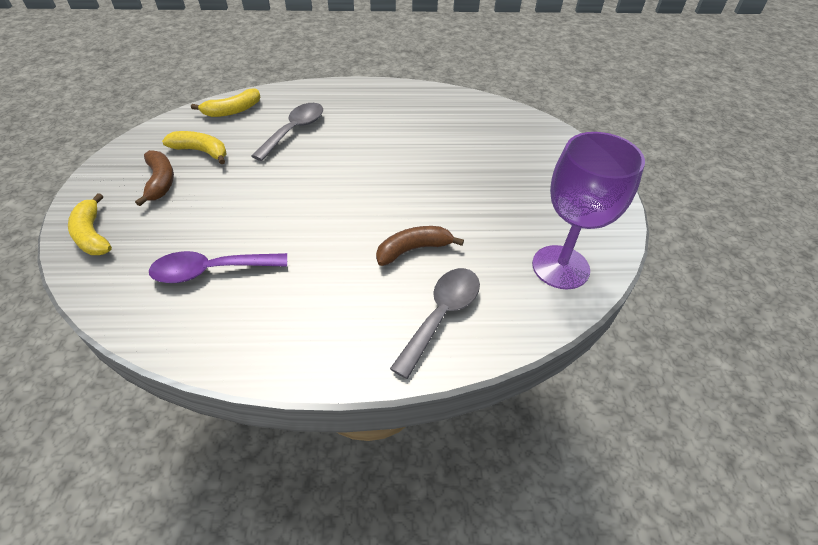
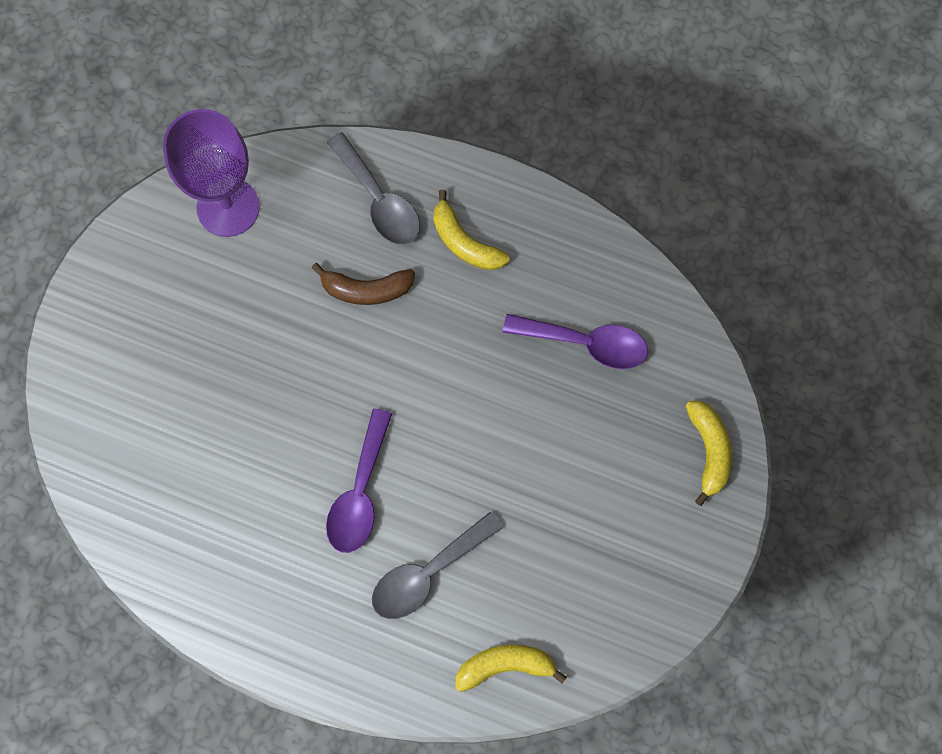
camera: 155 degrees left, 25 degrees up
(160, 182) = (626, 523): brown banana -> none
(201, 151) = (567, 572): yellow banana -> yellow banana (464, 242)
(355, 150) = (360, 493): none -> purple spoon
(441, 315) = (379, 200): grey spoon -> grey spoon turned 90 degrees counterclockwise

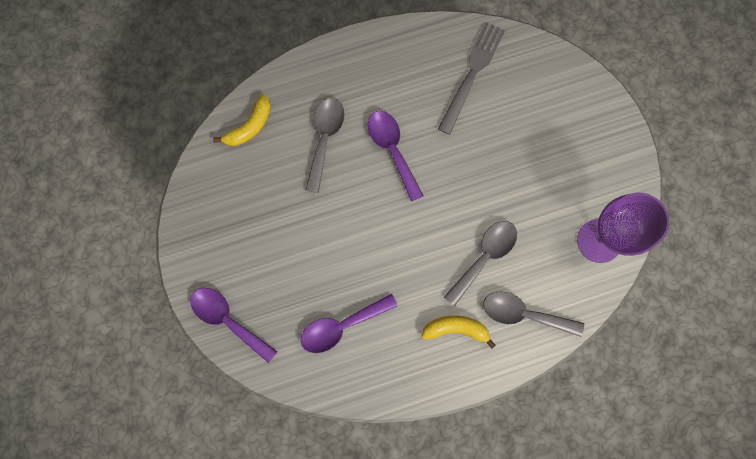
camera: 140 degrees right, 5 degrees up
(182, 508) = (472, 73): none -> grey fork
(366, 289) = (484, 257): brown banana -> grey spoon
(709, 451) = (228, 320): yellow banana -> purple spoon

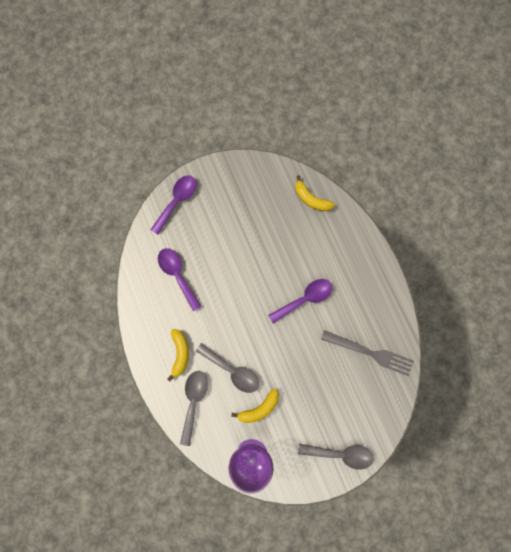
camera: 85 degrees right, 0 degrees up
(325, 139) = (308, 251): grey spoon -> grey spoon (340, 454)
(537, 224) = (259, 408): none -> yellow banana

